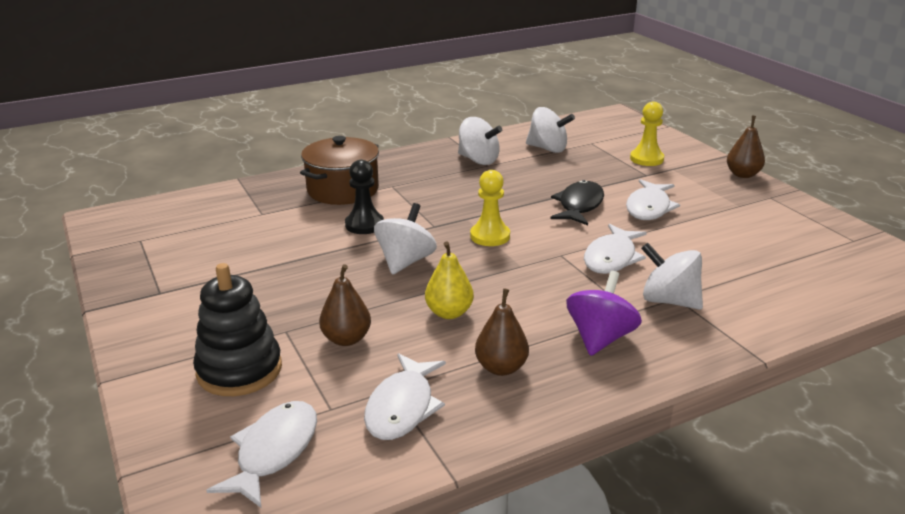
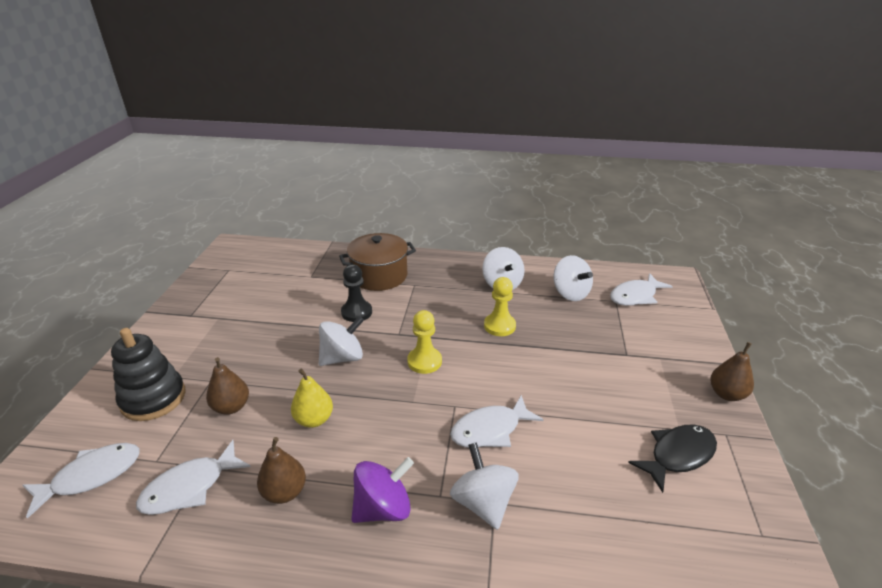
camera: 35 degrees right, 5 degrees up
(579, 205) = (528, 362): black fish -> black fish (678, 455)
(646, 159) = (647, 337): yellow pawn -> yellow pawn (499, 326)
(649, 207) = (586, 391): white fish -> white fish (635, 296)

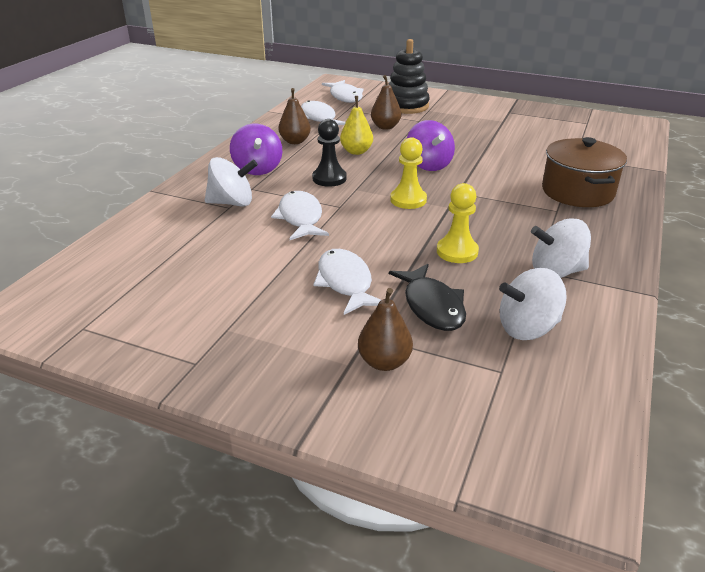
camera: 105 degrees right, 0 degrees up
(342, 357) = (428, 165): white spinning top -> purple spinning top
(356, 312) = (501, 175): black pawn -> black pawn (329, 178)
(635, 296) = (512, 400): white fish -> white fish (345, 282)
(678, 455) = (197, 313): black fish -> black fish (432, 306)
(726, 394) = (250, 398): brown pear -> brown pear (384, 362)

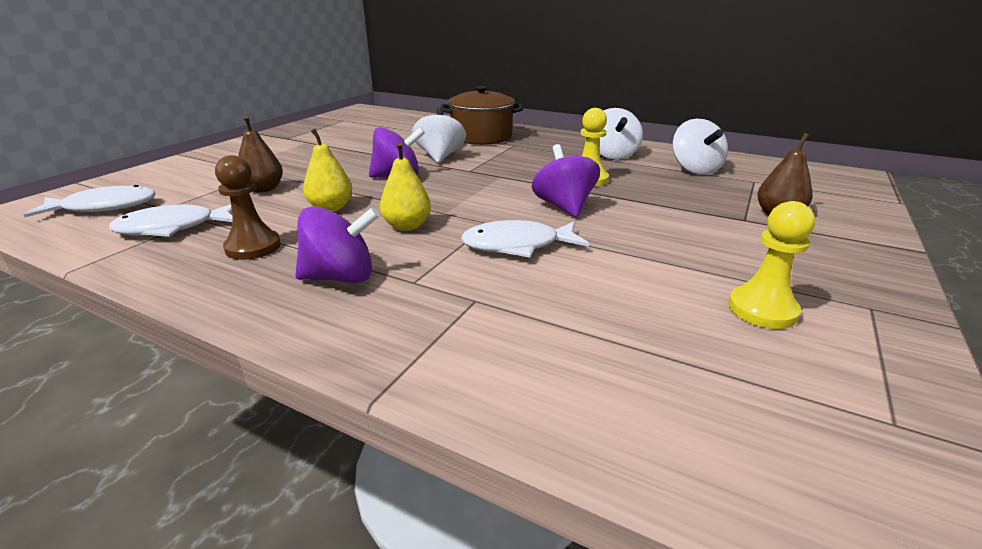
camera: 85 degrees left, 5 degrees down
(232, 203) = (461, 297): white spinning top -> white spinning top (440, 157)
(295, 141) = (253, 247): brown pear -> brown pawn
(329, 178) = (407, 226): black pawn -> yellow pear
(345, 282) = (661, 225): white fish -> none
(379, 237) = (564, 207): none -> purple spinning top
(406, 106) = (204, 175): black stacking toy -> none
(408, 200) = (481, 190): yellow pawn -> yellow pawn (762, 310)
(432, 306) = (682, 194): black fish -> none

